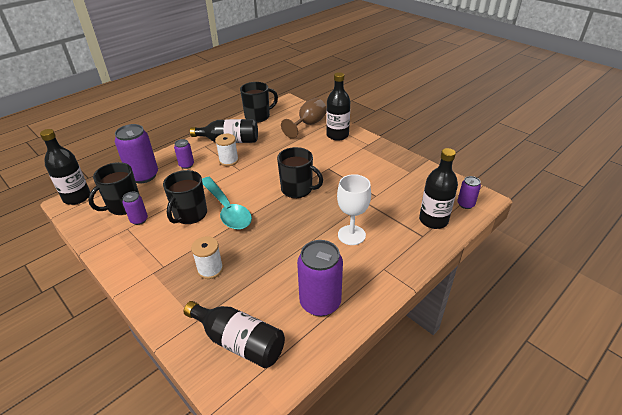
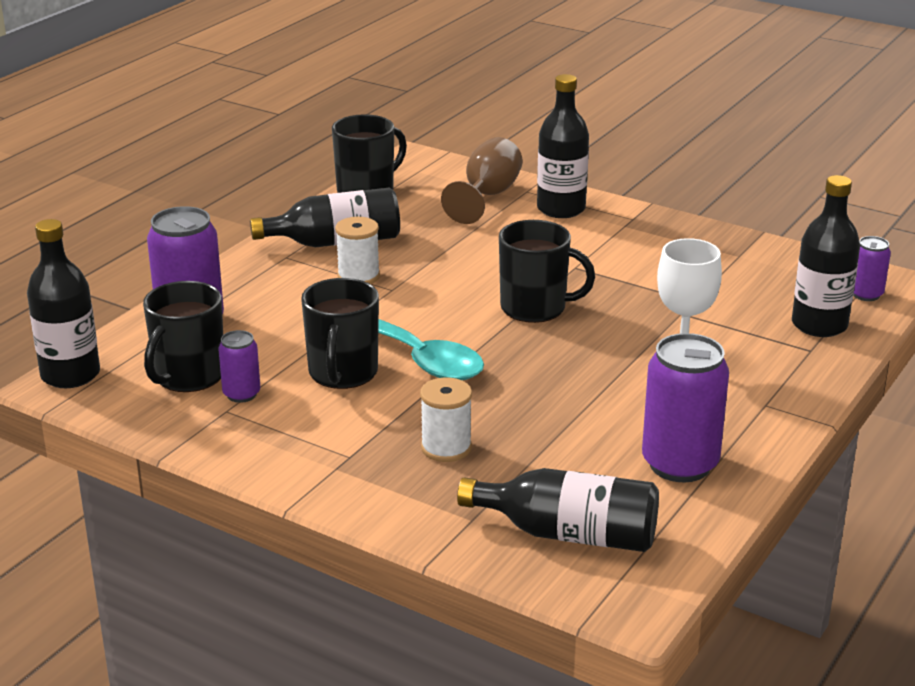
camera: 15 degrees left, 10 degrees down
(186, 165) = (271, 294): purple can -> none

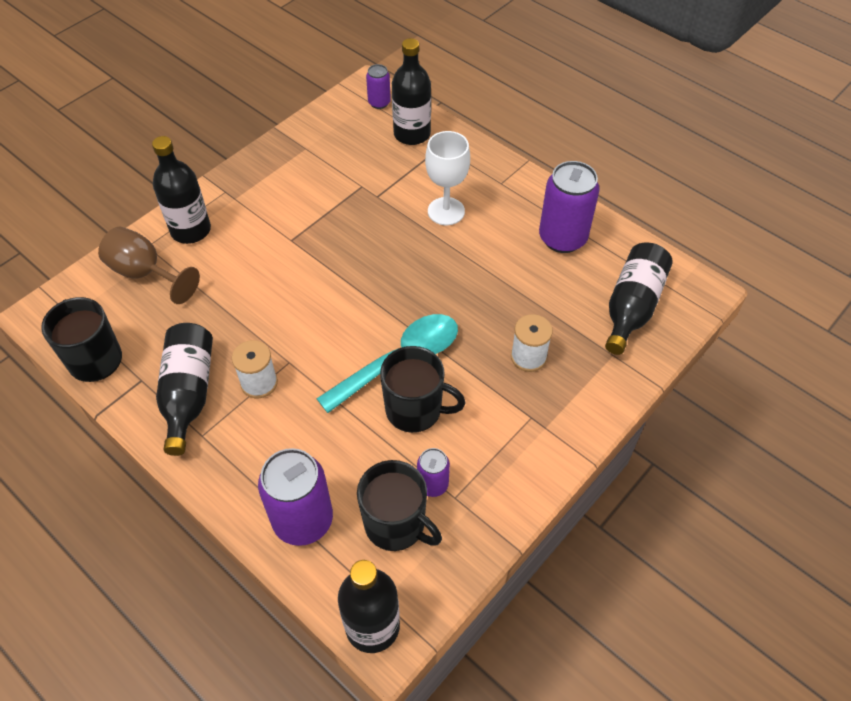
camera: 80 degrees left, 25 degrees up
(535, 308) = (347, 274): black mug -> none

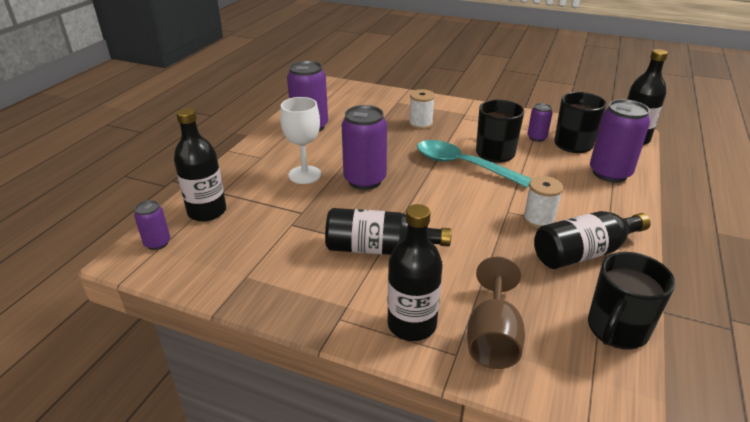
camera: 110 degrees left, 20 degrees down
(411, 258) = (365, 180): none -> purple can
(632, 307) = (357, 100): black bottle -> black bottle (379, 249)

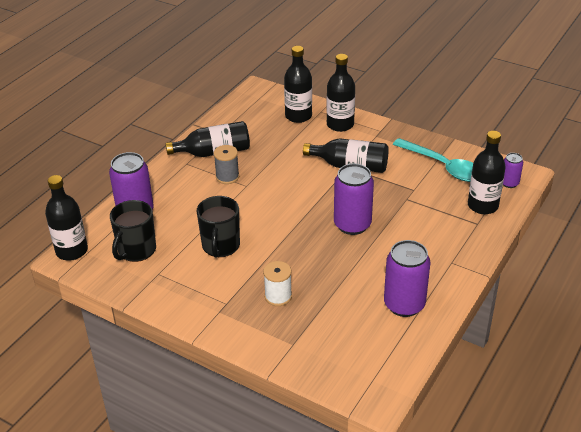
camera: 170 degrees left, 5 degrees up
(305, 175) = (406, 236): white goblet -> none
(463, 165) = (258, 233): turquoise spoon -> turquoise spoon (443, 166)
(493, 337) = (298, 116): brown goblet -> black bottle
(536, 138) = (166, 262): purple can -> none
(538, 219) = (227, 177): white spool -> grey spool
(616, 330) = (230, 114): black mug -> none

